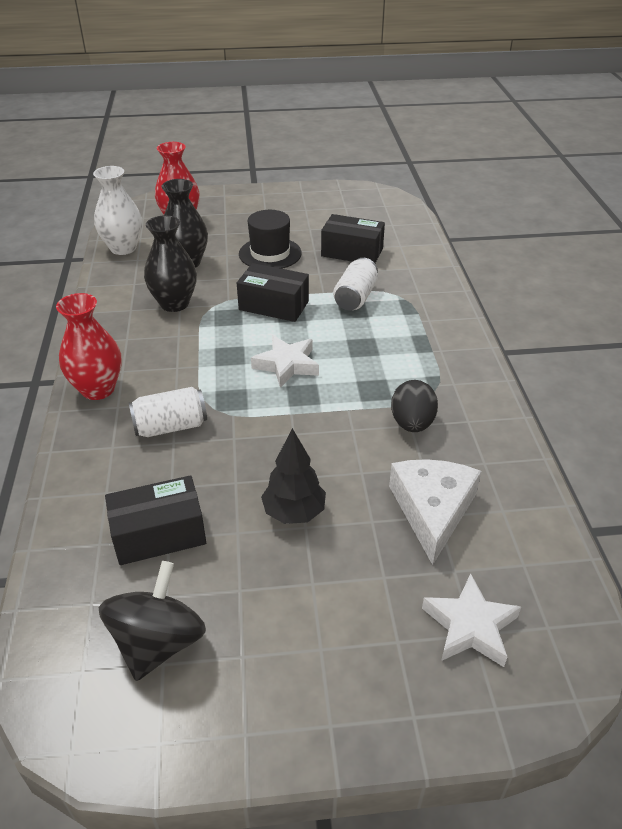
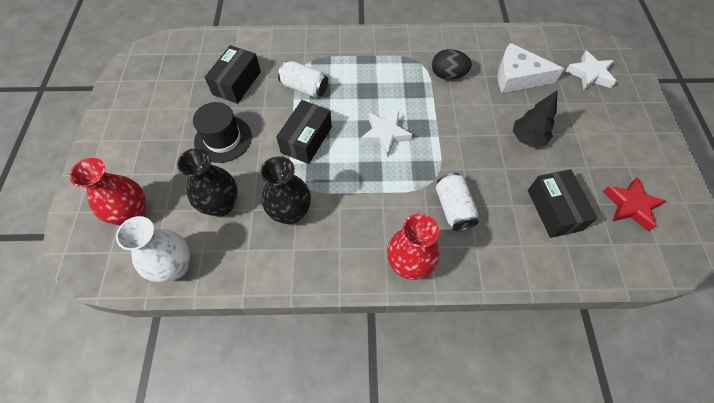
camera: 85 degrees left, 20 degrees up
(158, 642) = (630, 206): black spinning top -> red star

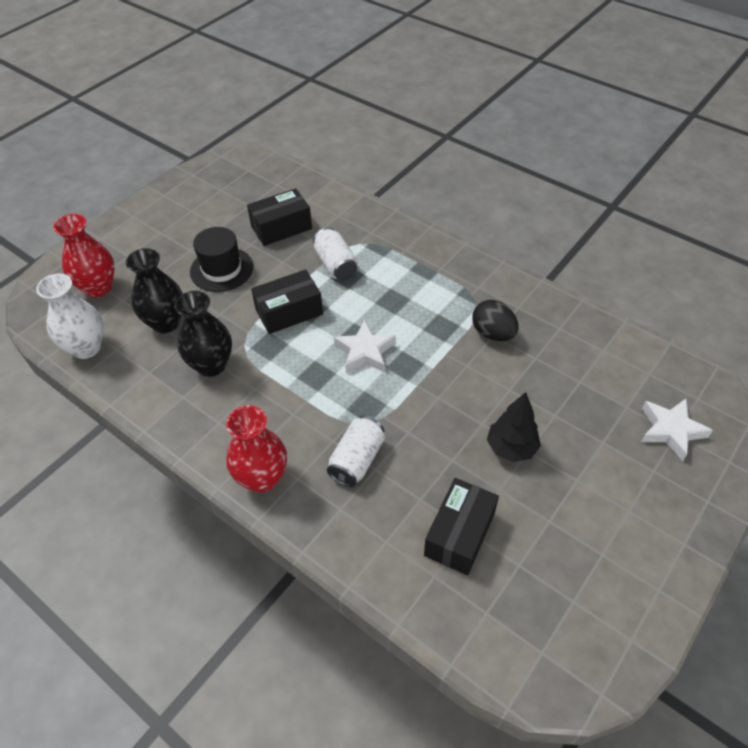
camera: 40 degrees right, 10 degrees down
(518, 77) = (573, 380): white cheese -> none
(630, 206) = (554, 593): red star -> none

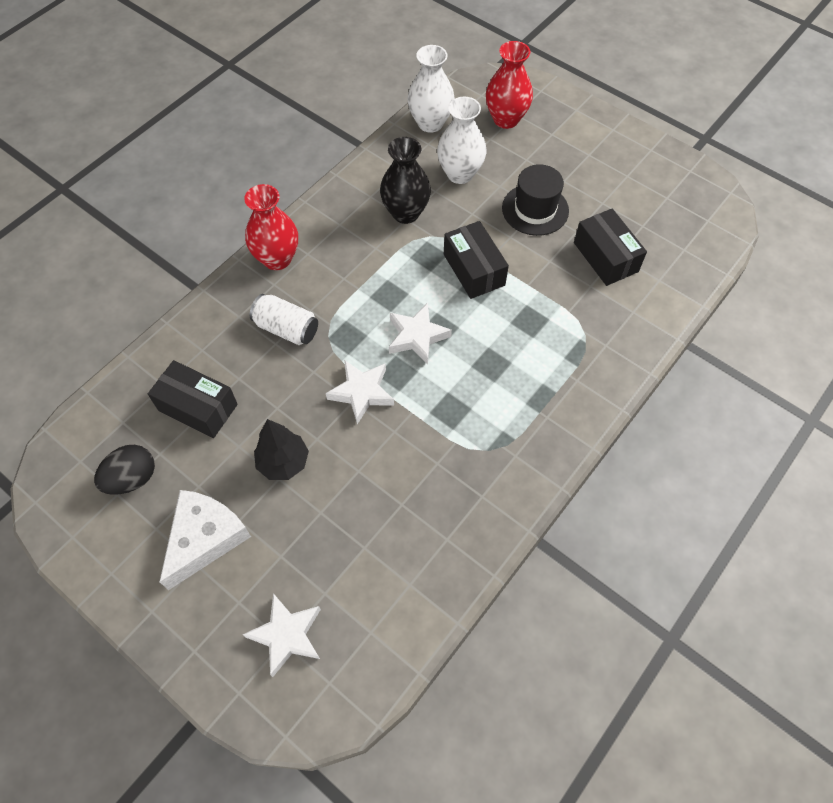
camera: 90 degrees right, 10 degrees up
(166, 323) = (460, 174): black vase -> white vase
(336, 265) = (546, 310): white can -> none
(429, 391) = (361, 393): none -> white star
(493, 333) = (439, 463): black egg -> black egg (132, 478)
(602, 507) = (204, 538): none -> white cheese

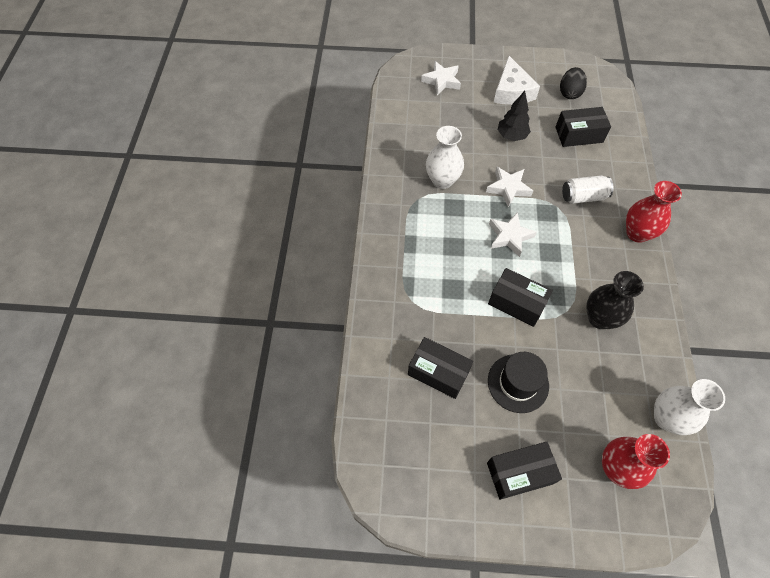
camera: 145 degrees right, 0 degrees up
(460, 174) = (597, 380): white vase -> white vase (442, 180)
(589, 156) = (519, 473): none -> black box

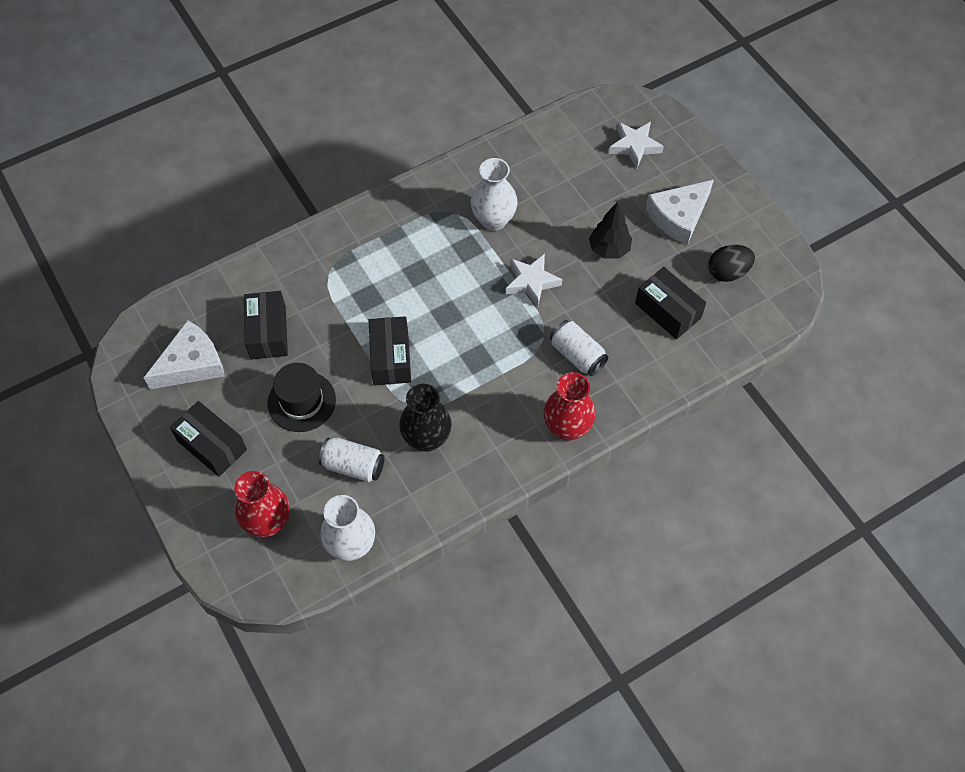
camera: 55 degrees right, 0 degrees up
(430, 446) = (192, 364): none -> white cheese
(509, 236) = (468, 313): white star -> none
(597, 379) = (353, 466): none -> white can

